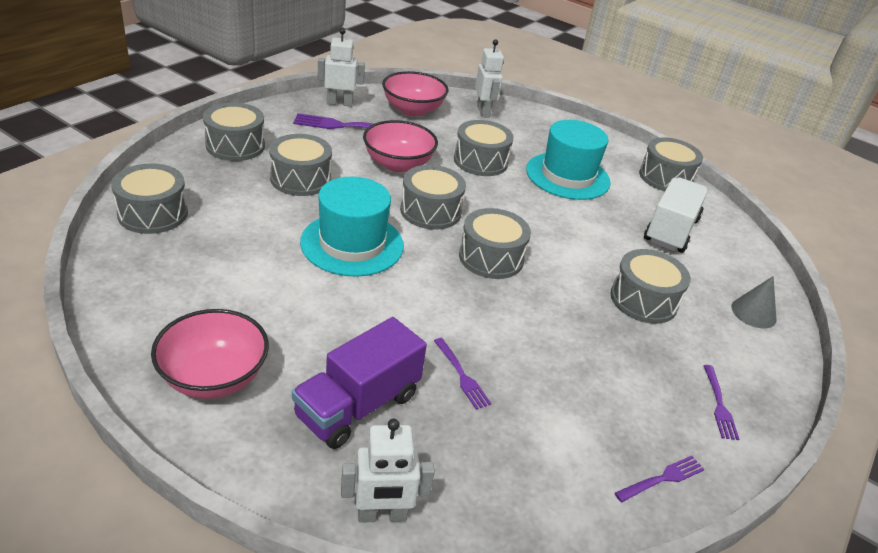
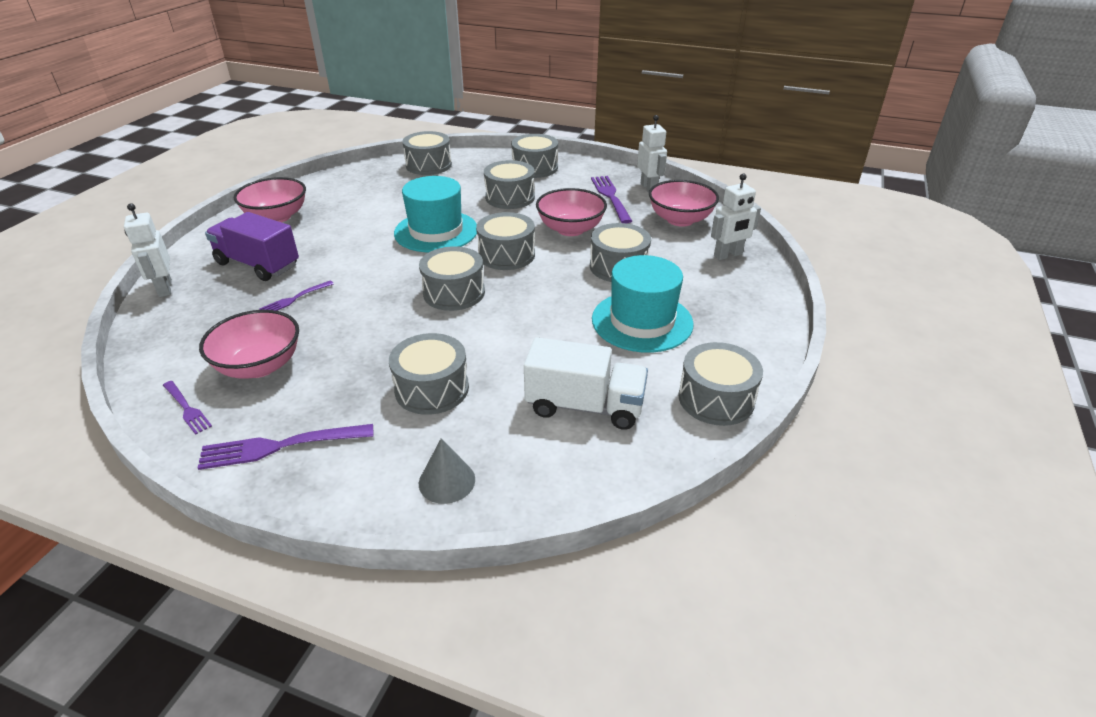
camera: 80 degrees right, 0 degrees up
(593, 414) = (259, 366): none -> pink bowl
(719, 404) = (281, 446): purple fork -> purple fork, size x1.70

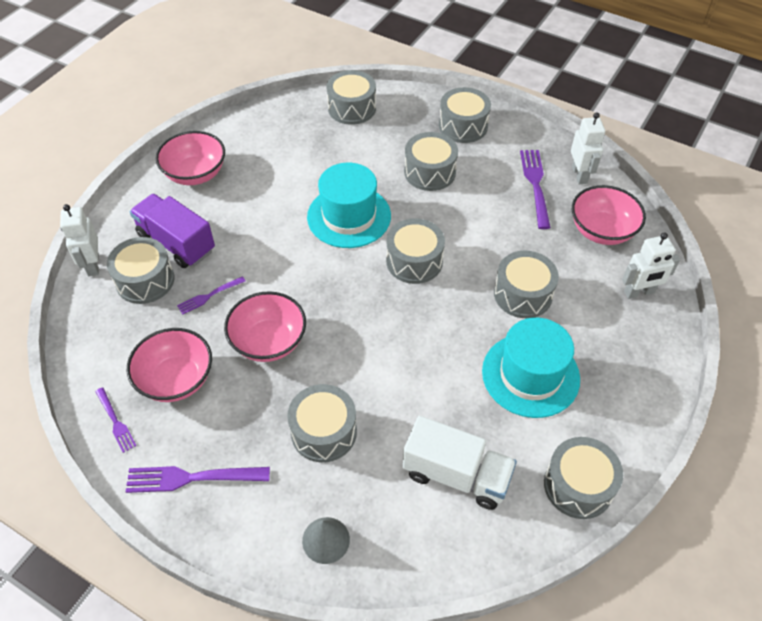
camera: 10 degrees right, 15 degrees up
(454, 293) = (357, 309): grey drum -> grey drum (145, 280)
(570, 229) = (484, 231): pink bowl -> pink bowl (269, 342)

